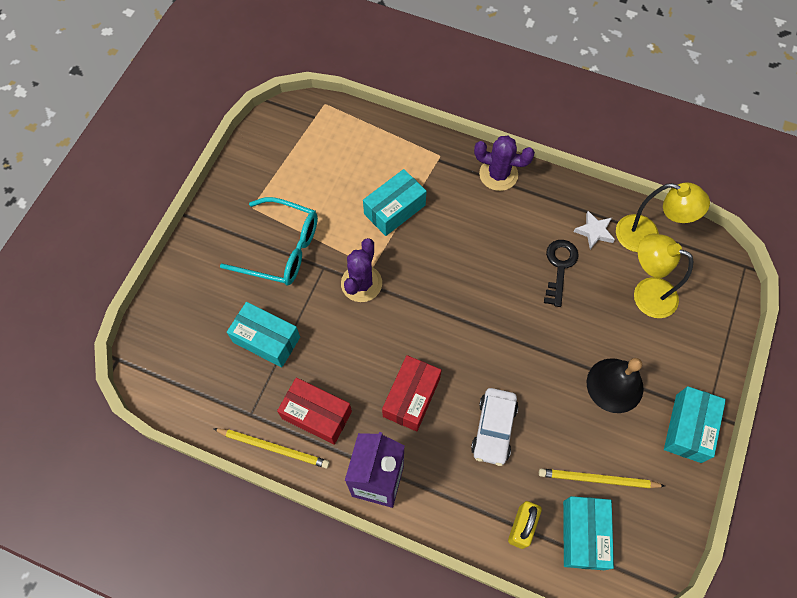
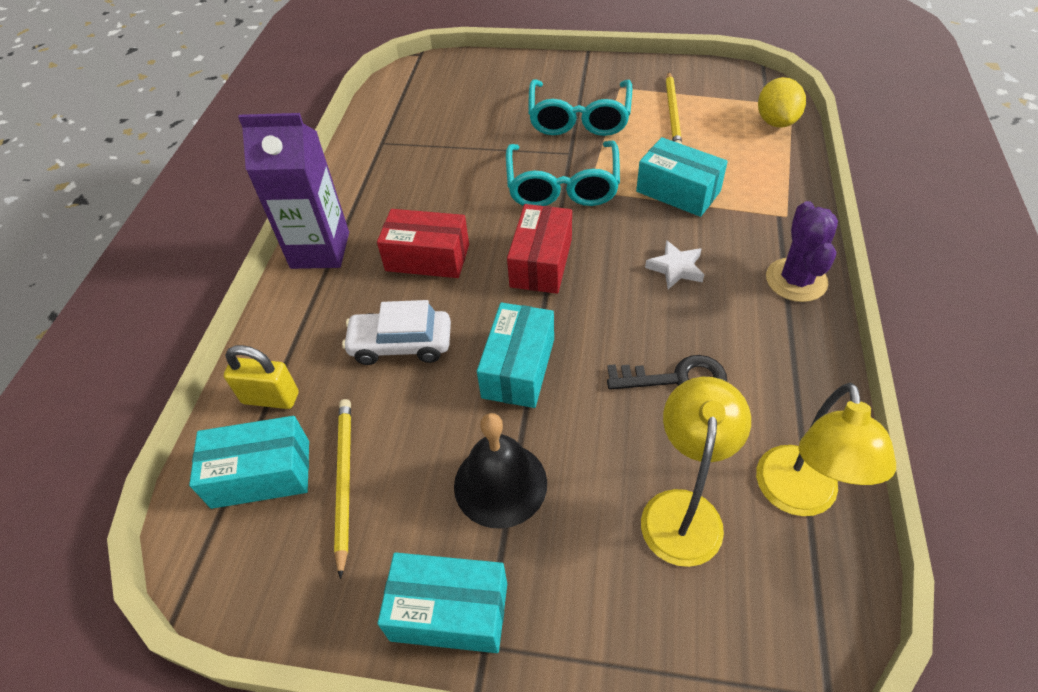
camera: 80 degrees right, 15 degrees down
(266, 340) = (467, 133): turquoise box -> turquoise box (518, 368)
(274, 448) = (348, 166): yellow pencil -> yellow pencil (673, 113)
(316, 415) = (390, 187): red box -> red box (541, 262)
(340, 121) = (776, 121): none -> yellow lemon
(361, 283) = (562, 186): purple cactus -> turquoise glasses
(594, 232) = (764, 416): white star -> white star (675, 268)

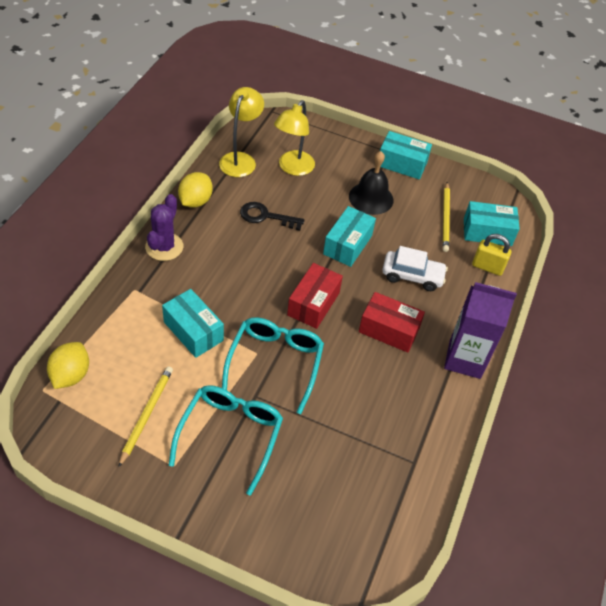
camera: 175 degrees left, 0 degrees up
(675, 268) = (230, 275): white star -> none
(811, 371) = (195, 201): none -> yellow lemon

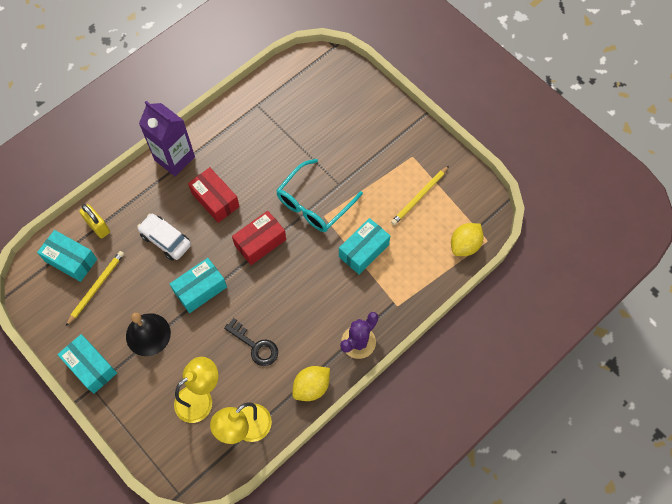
camera: 150 degrees left, 15 degrees up
(193, 331) = (363, 251): turquoise box -> turquoise box turned 60 degrees clockwise
(230, 435) = (368, 163): turquoise glasses -> none

